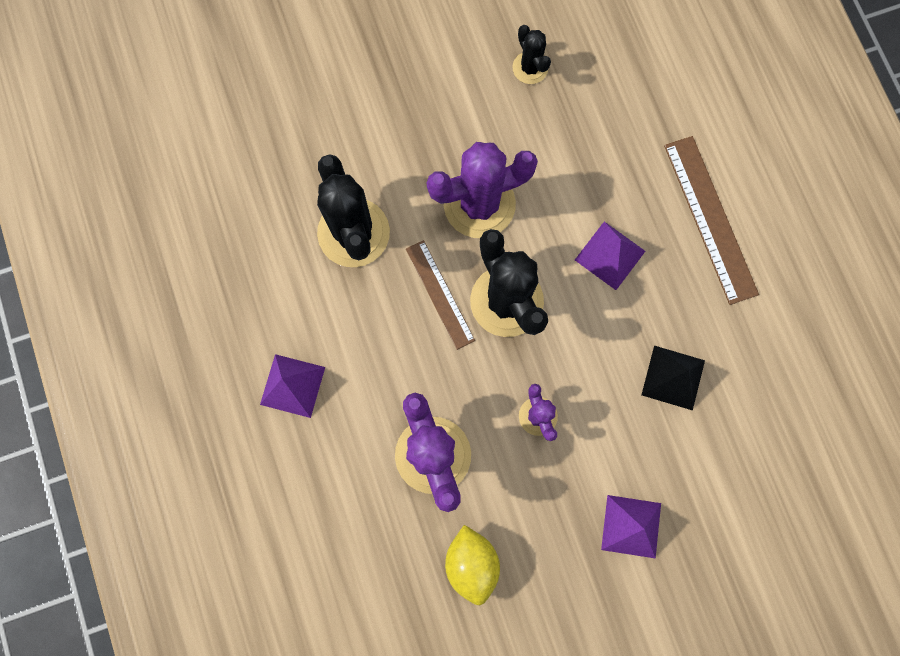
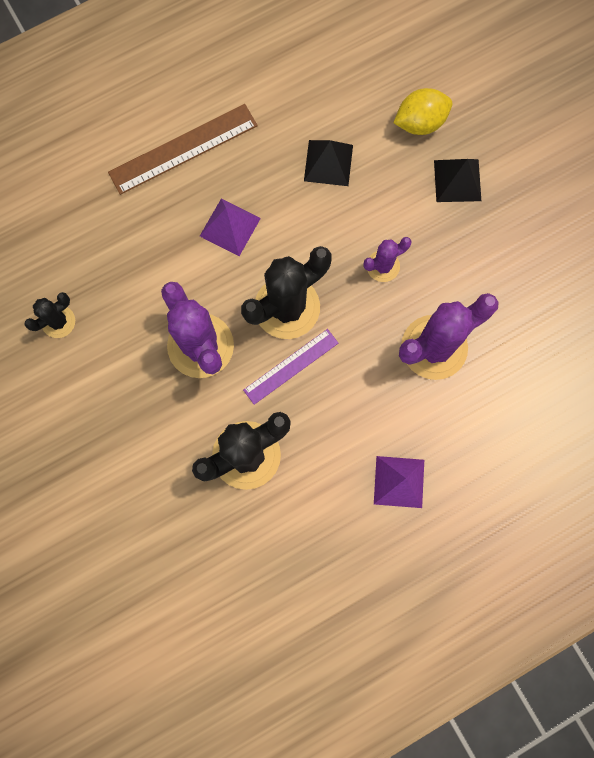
camera: 100 degrees left, 0 degrees up
(440, 294) = (291, 366): brown ruler -> purple ruler
(471, 563) = (515, 300): yellow lemon -> yellow lemon (420, 122)
(631, 526) = (457, 180): purple pyramid -> black pyramid

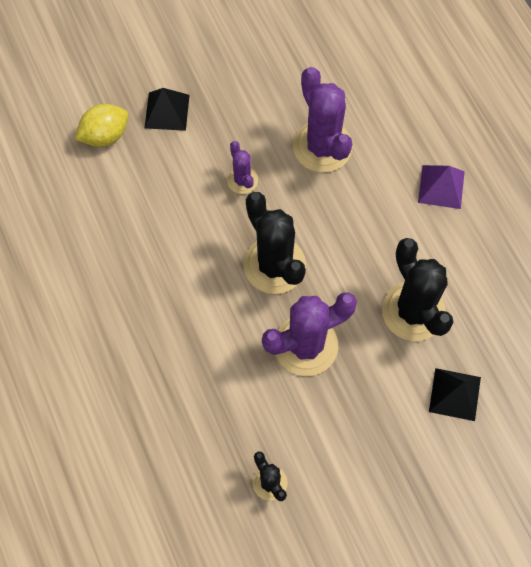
camera: 85 degrees left, 10 degrees down
(183, 149) = (99, 350): brown ruler -> none
(230, 227) = (188, 310): purple pyramid -> none
(291, 366) = (331, 266): purple ruler -> none
(328, 163) = (133, 217): black pyramid -> black pyramid (454, 394)
(420, 122) = (105, 135): yellow lemon -> yellow lemon turned 75 degrees clockwise

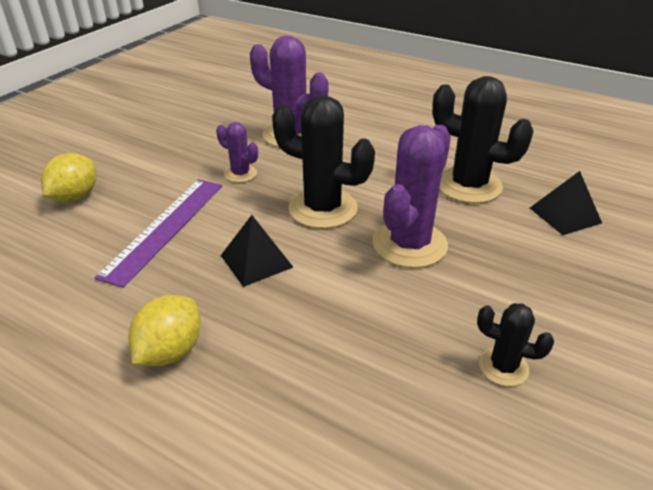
camera: 35 degrees left, 30 degrees down
(90, 339) = (170, 351): none -> yellow lemon
(148, 215) = (165, 228): none -> purple ruler
(167, 111) = (131, 163): black pyramid -> black pyramid (256, 261)
(441, 186) = (403, 122): purple pyramid -> none

